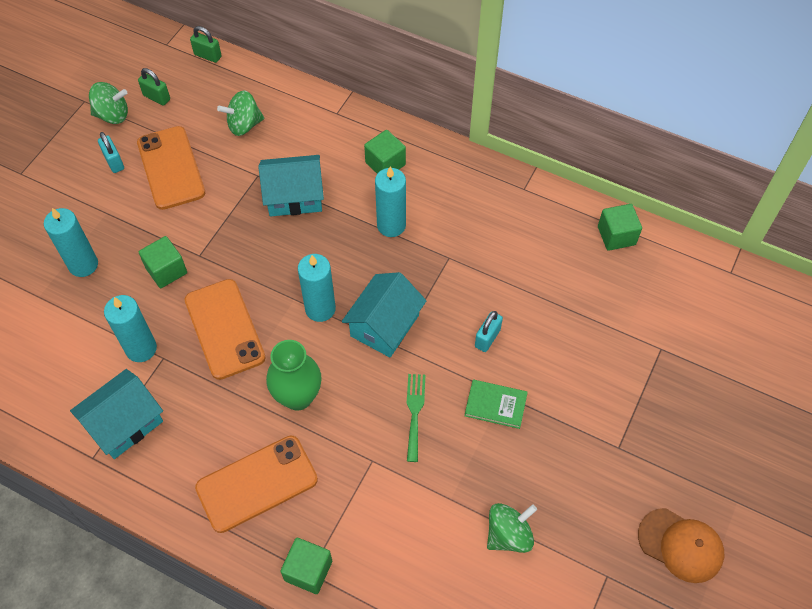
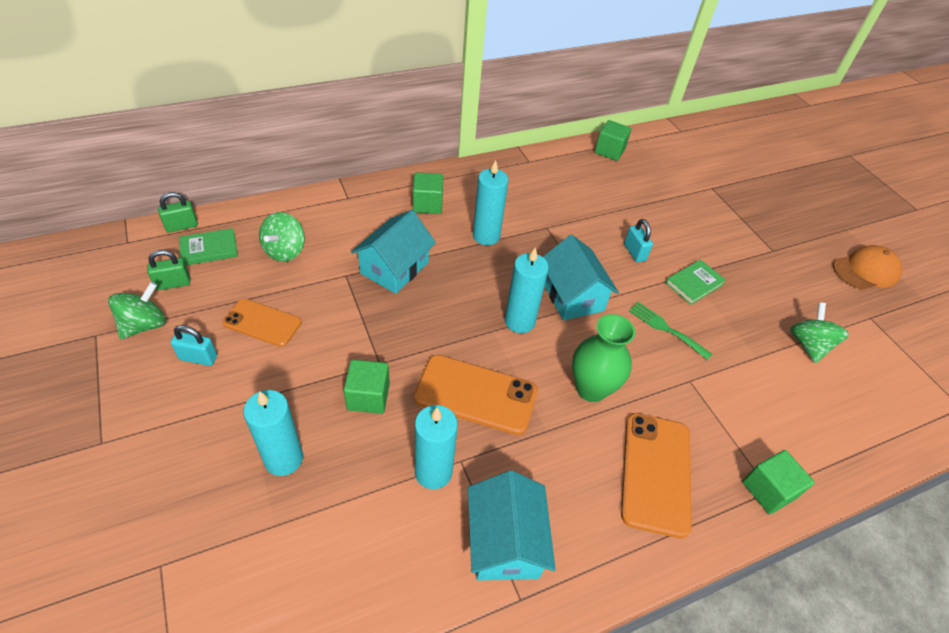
camera: 55 degrees left, 10 degrees down
(171, 168) = (262, 323): orange phone -> orange phone, size x0.65
(203, 87) = (209, 249): none -> green book

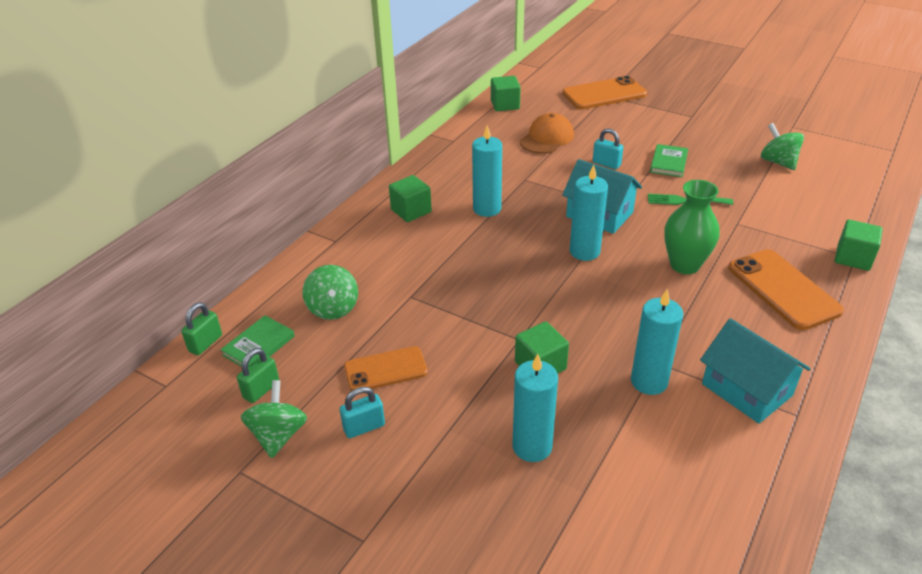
camera: 30 degrees left, 10 degrees down
(394, 268) = (444, 269): turquoise house -> none
(476, 394) = (614, 315): orange phone -> orange phone (604, 94)
(865, 270) = (758, 100): orange cap -> orange cap (547, 138)

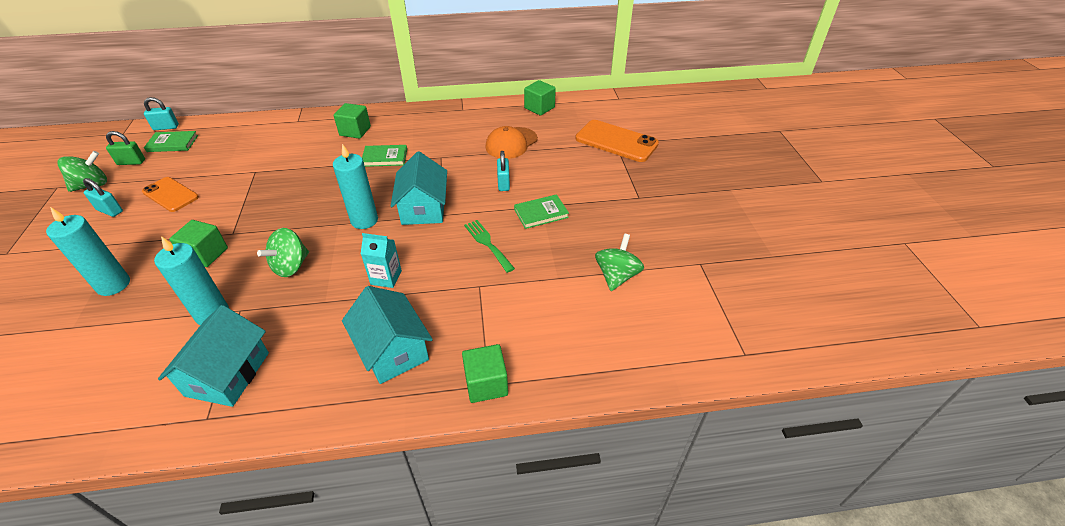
camera: 50 degrees right, 5 degrees up
(205, 343) = (166, 127): green padlock -> turquoise padlock
(333, 308) = (224, 150): green spinning top -> green spinning top (291, 266)
(487, 209) = (385, 157): turquoise candle -> green book
(547, 138) = (511, 143): orange cap -> orange cap turned 135 degrees clockwise
(684, 265) = (386, 277): green vase -> turquoise carton
(783, 289) = (392, 350): orange phone -> turquoise house

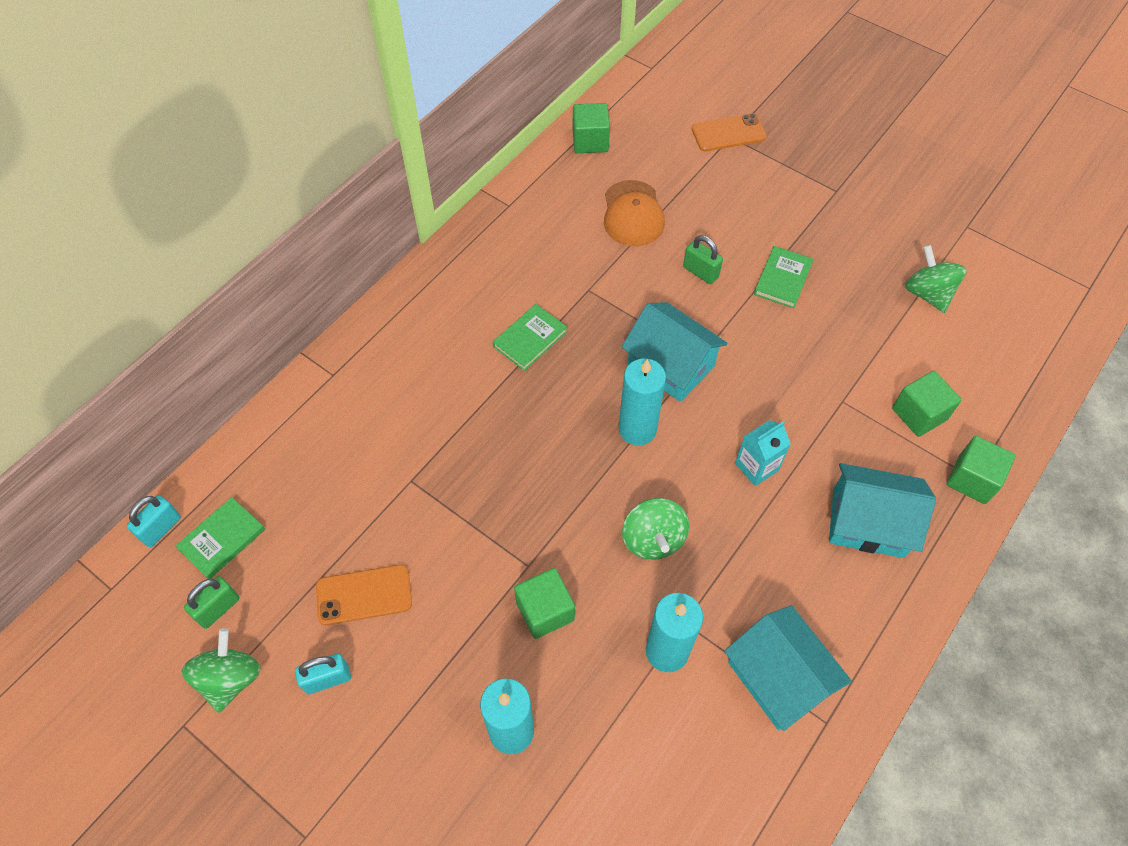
camera: 45 degrees left, 15 degrees up
(355, 131) = (434, 332): green cube -> green cube (919, 414)
(487, 243) = (786, 352): green fork -> none
(503, 183) = (700, 272): turquoise padlock -> green padlock
(616, 141) = (728, 133): orange phone -> orange phone, size x0.65

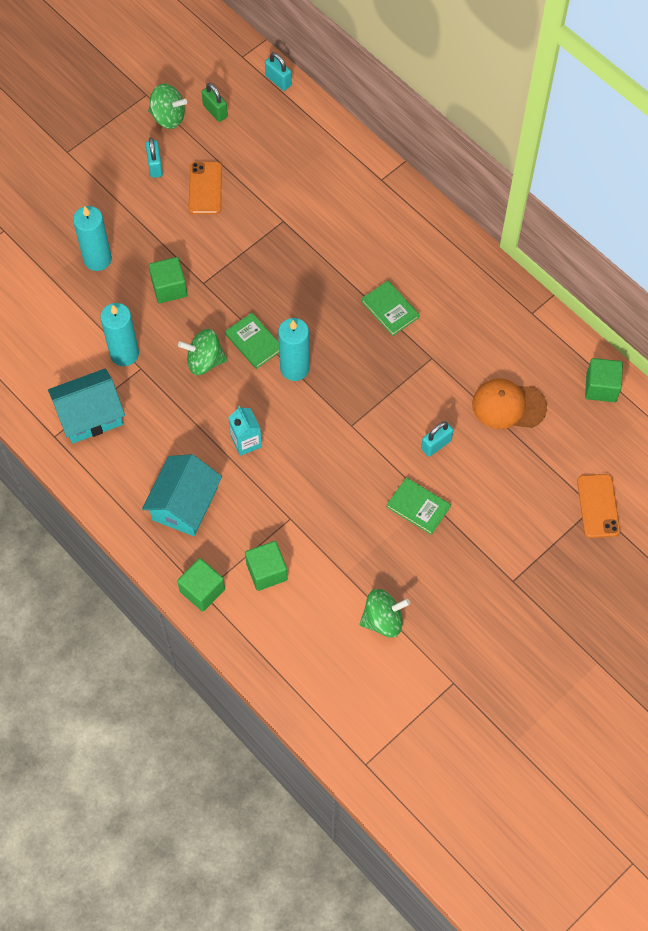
camera: 100 degrees right, 5 degrees up
(222, 539) = (263, 113): green book -> green book (254, 342)
(670, 365) = (347, 402): turquoise house -> none
(700, 272) = (436, 445): green padlock -> turquoise padlock

